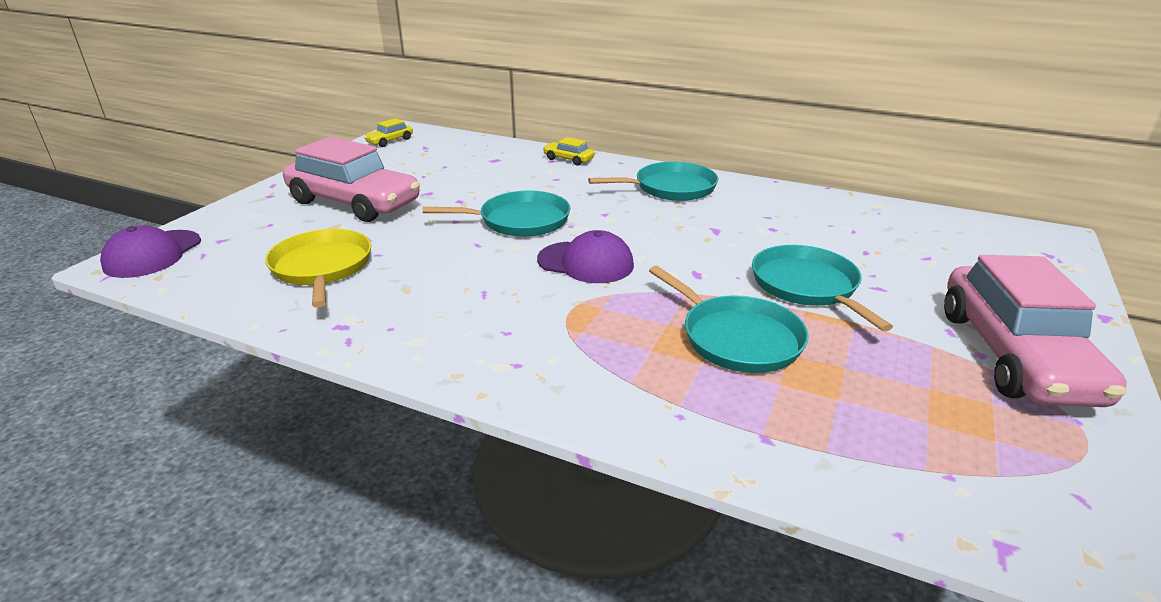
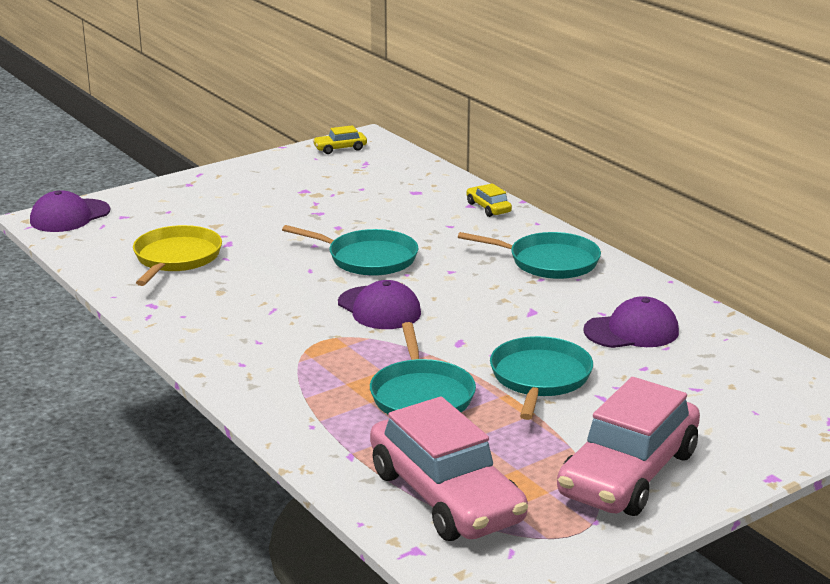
camera: 30 degrees right, 5 degrees down
(354, 203) = (249, 207): pink car -> pink car (445, 496)
(810, 225) = (631, 331): none -> purple cap

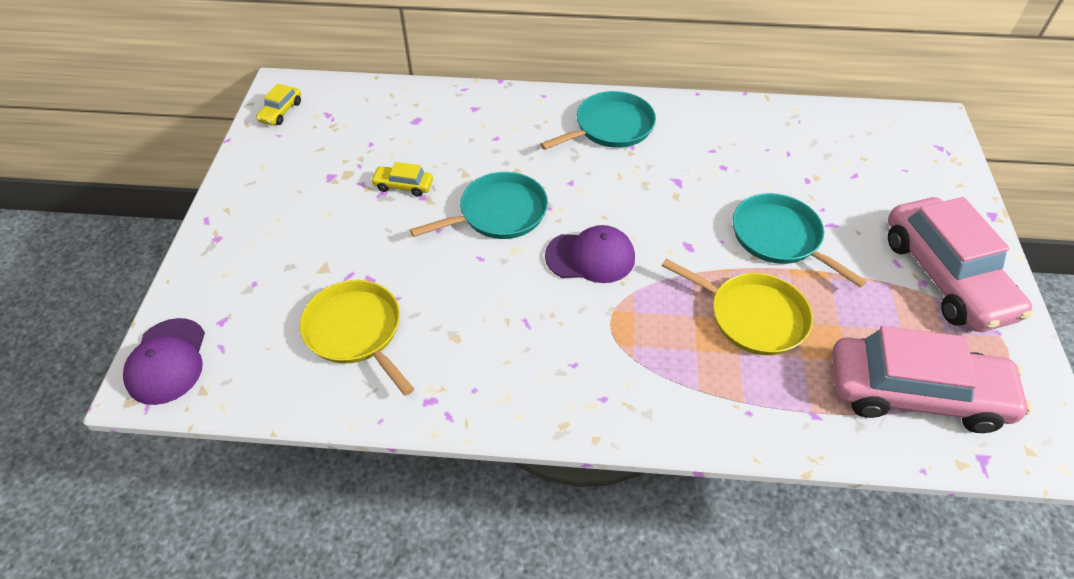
camera: 50 degrees left, 25 degrees up
(421, 395) = (752, 316): turquoise pan -> yellow pan
(488, 208) = (490, 102): yellow car -> yellow car (403, 186)
(631, 331) = (751, 154): purple cap -> none

